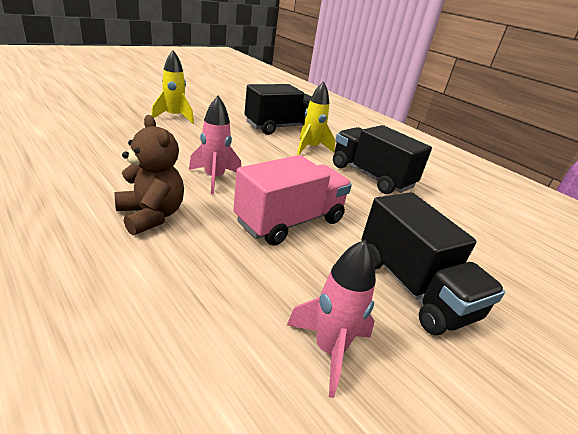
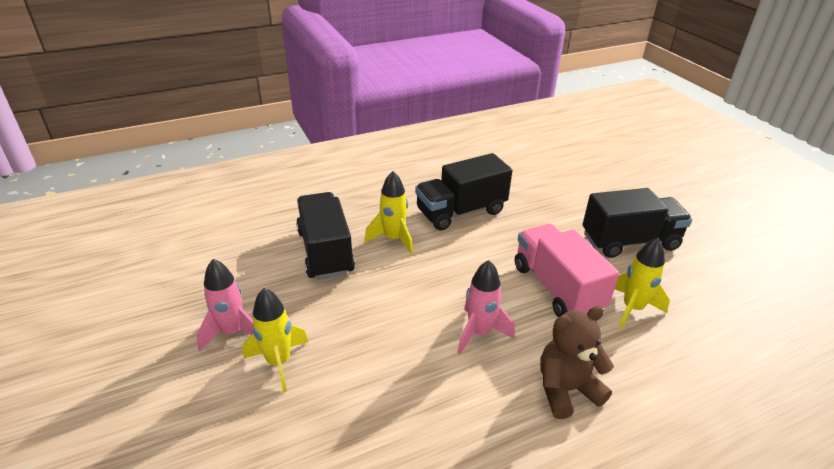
camera: 70 degrees left, 5 degrees up
(279, 273) = (632, 308): none -> yellow rocket
(329, 350) = (701, 299): pink rocket -> pink rocket (232, 332)

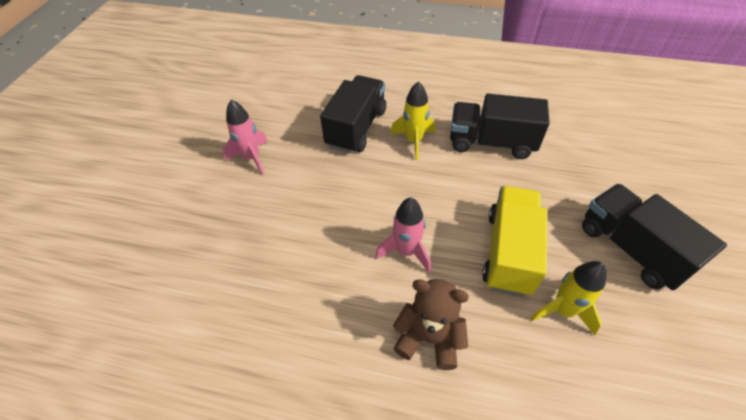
camera: 40 degrees right, 15 degrees up
(279, 362) = (259, 194): yellow rocket -> none
(557, 288) = (509, 252): pink truck -> yellow truck
(629, 241) = (631, 248): black truck -> black truck turned 150 degrees counterclockwise

